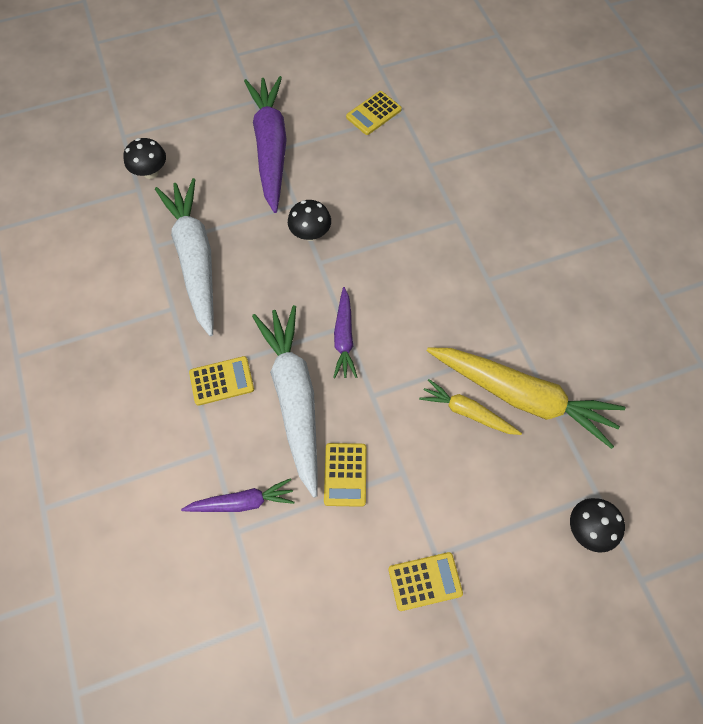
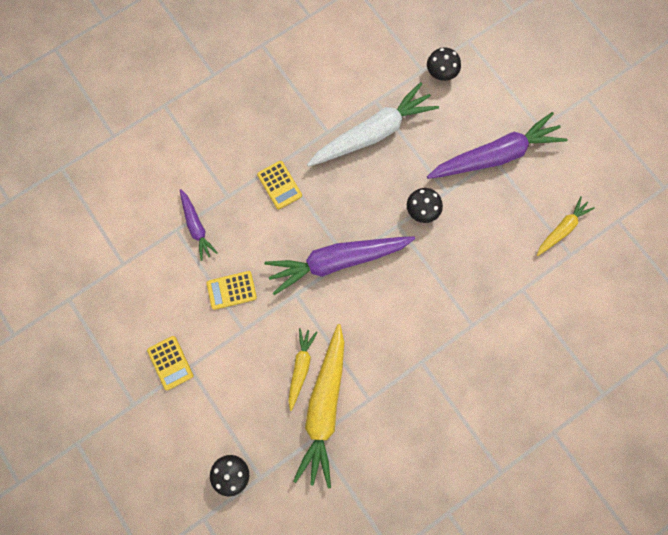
camera: 75 degrees right, 10 degrees up
(294, 398) = (279, 239): white carrot -> none
(344, 337) = (337, 261): purple carrot -> purple carrot, size x1.91
(373, 113) = (562, 229): yellow calculator -> yellow carrot

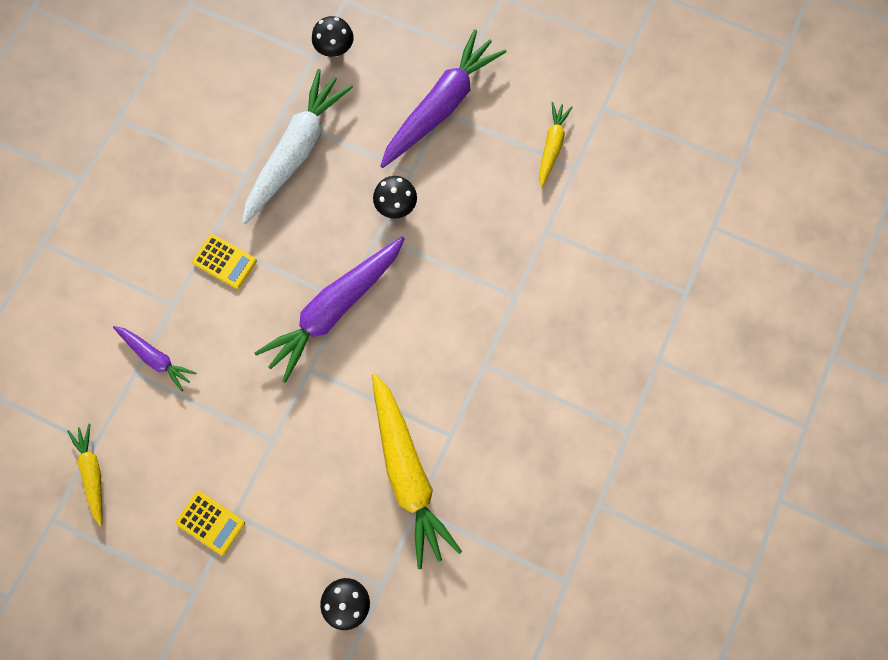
camera: 30 degrees left, 0 degrees up
(231, 290) = (235, 404): yellow calculator -> none
(300, 368) = (359, 444): yellow carrot -> yellow carrot (93, 473)

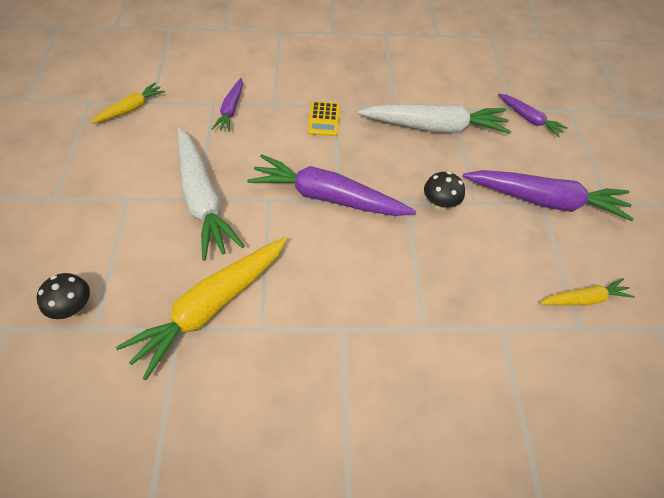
camera: 60 degrees right, 20 degrees down
(210, 522) = (115, 186): yellow calculator -> none
(275, 436) = (202, 199): none -> white carrot
(335, 49) = (529, 119): black mushroom -> purple carrot

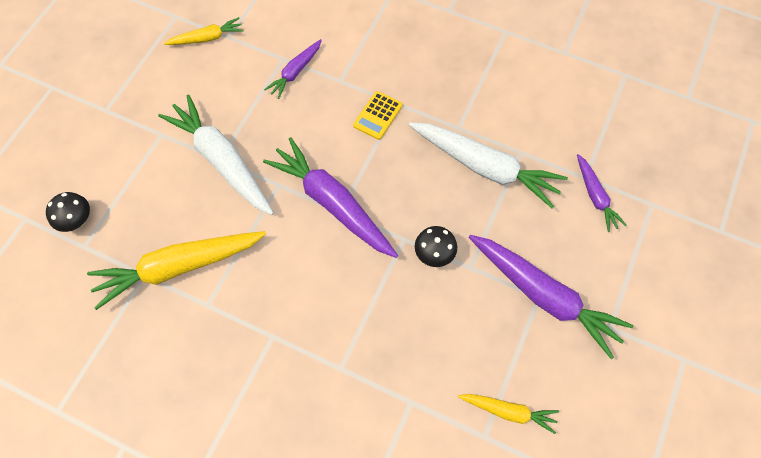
camera: 30 degrees right, 10 degrees up
(202, 199) = (222, 161): white carrot -> white carrot turned 135 degrees clockwise

